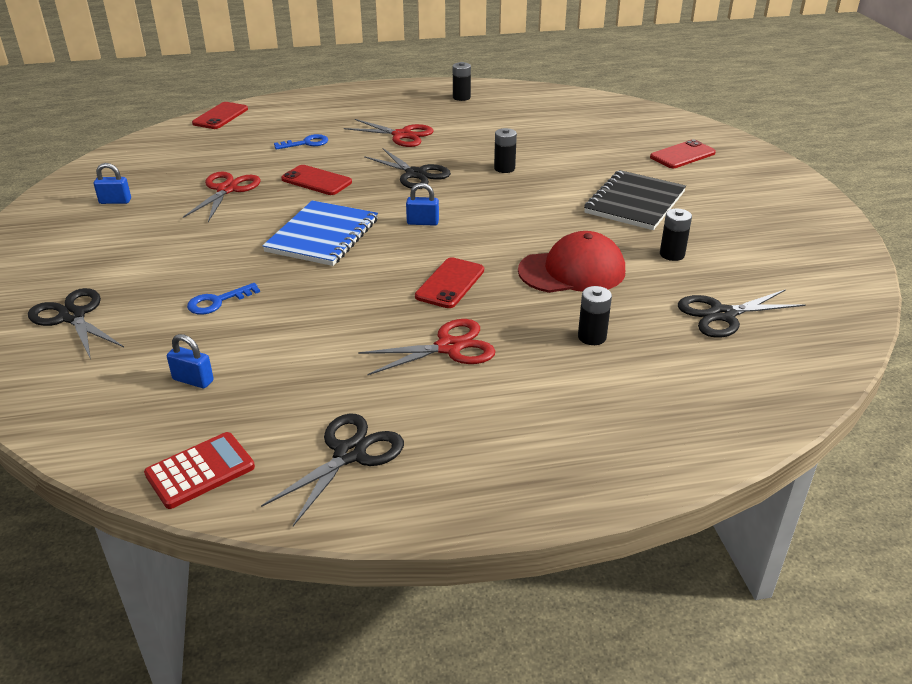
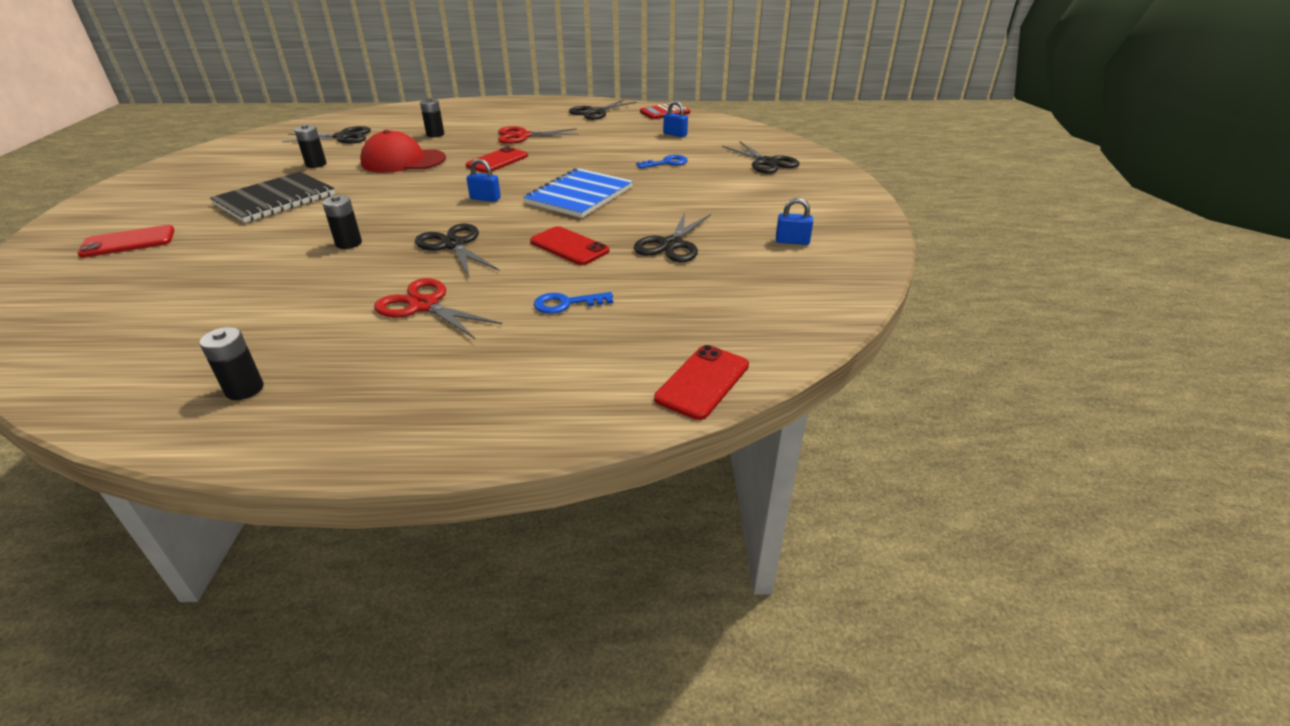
camera: 170 degrees left, 0 degrees up
(227, 190) = (671, 244): red scissors -> black scissors

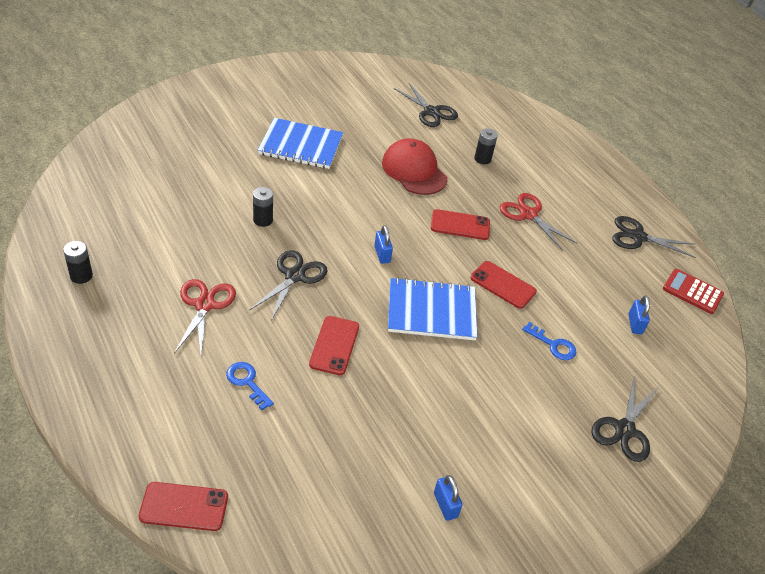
camera: 55 degrees right, 10 degrees up
(128, 242) = (204, 122): red phone -> red phone (503, 285)
(275, 199) = (301, 145): black notebook -> blue notebook
(316, 164) = (370, 129): black battery -> none
(671, 244) = (380, 413): black scissors -> none

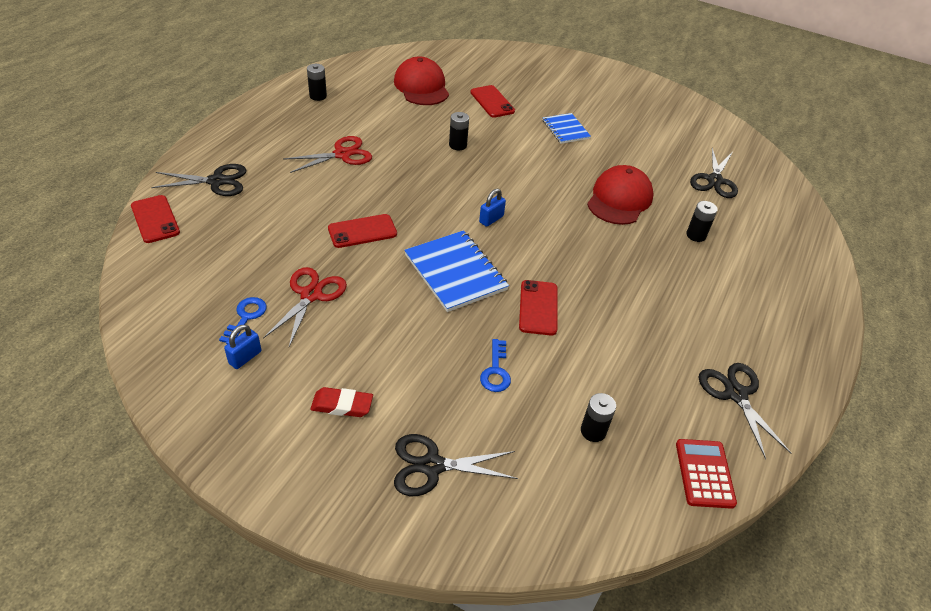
camera: 60 degrees right, 0 degrees up
(145, 194) = (421, 86): none -> red cap
(247, 382) = (286, 203): blue key -> blue key (246, 317)
(294, 276) = (415, 183): black scissors -> black scissors (217, 181)
(301, 145) = (565, 129): blue notebook -> blue notebook, size x0.60
(460, 225) = (584, 252): red phone -> red phone (492, 102)
(528, 214) = (658, 294): red scissors -> red scissors (311, 295)
(538, 458) = (342, 405): none -> red eraser
(635, 324) = (593, 431): blue padlock -> black battery

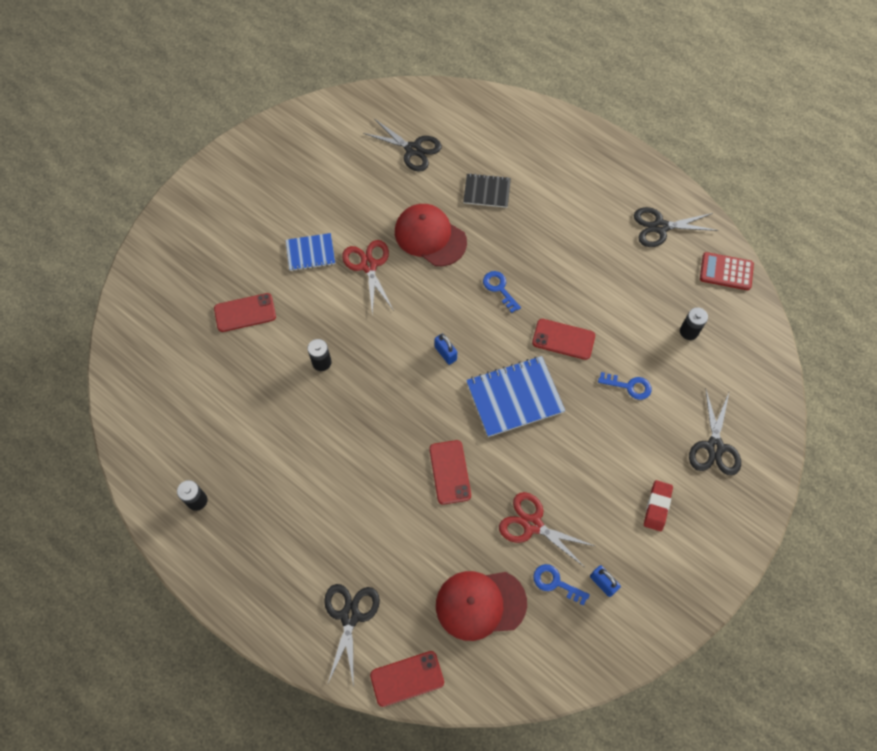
camera: 75 degrees left, 20 degrees up
(342, 154) = (320, 481): red scissors -> red scissors (369, 265)
(421, 86) = (198, 382): red cap -> red cap (480, 604)
(581, 252) = (499, 288): none -> blue key
(696, 235) = (487, 191): black battery -> black notebook

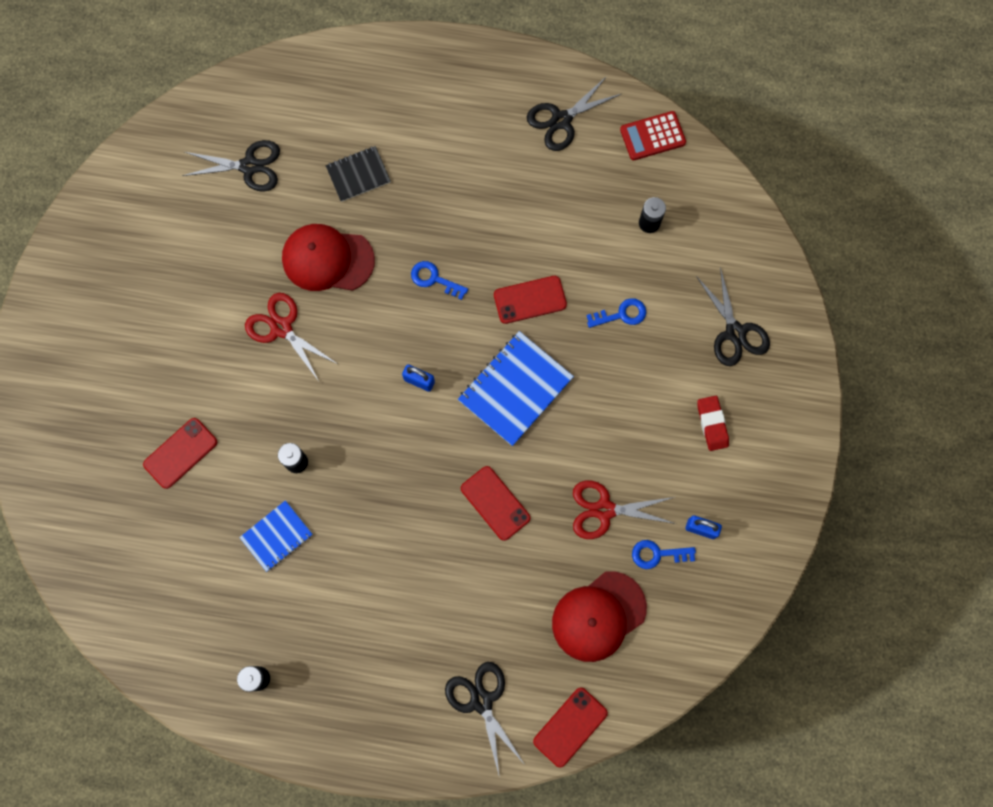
camera: 30 degrees left, 10 degrees up
(310, 253) = (209, 347): blue notebook -> blue notebook (276, 536)

